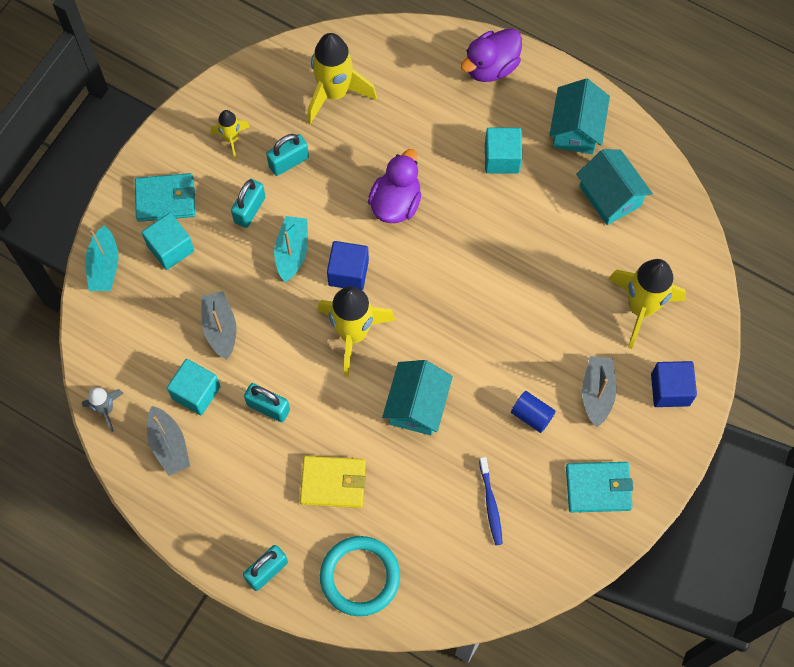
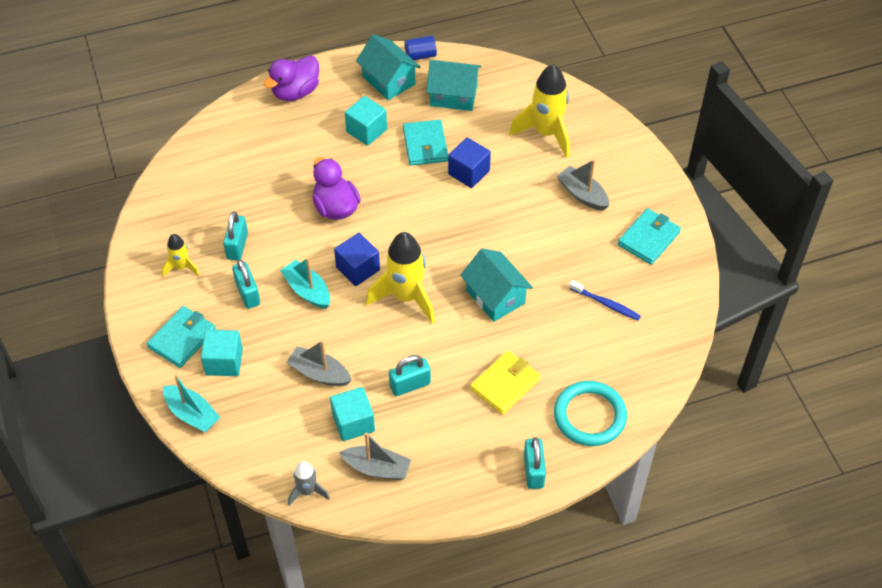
camera: 50 degrees left, 15 degrees down
(335, 93) = (216, 185): yellow rocket -> none
(491, 67) = (295, 92): purple duck -> purple duck turned 45 degrees clockwise
(530, 218) = (425, 145): none -> turquoise wallet
(531, 415) = (564, 239): blue cylinder -> blue cylinder (420, 55)
(670, 390) = (616, 157): blue cube -> blue cube (469, 172)

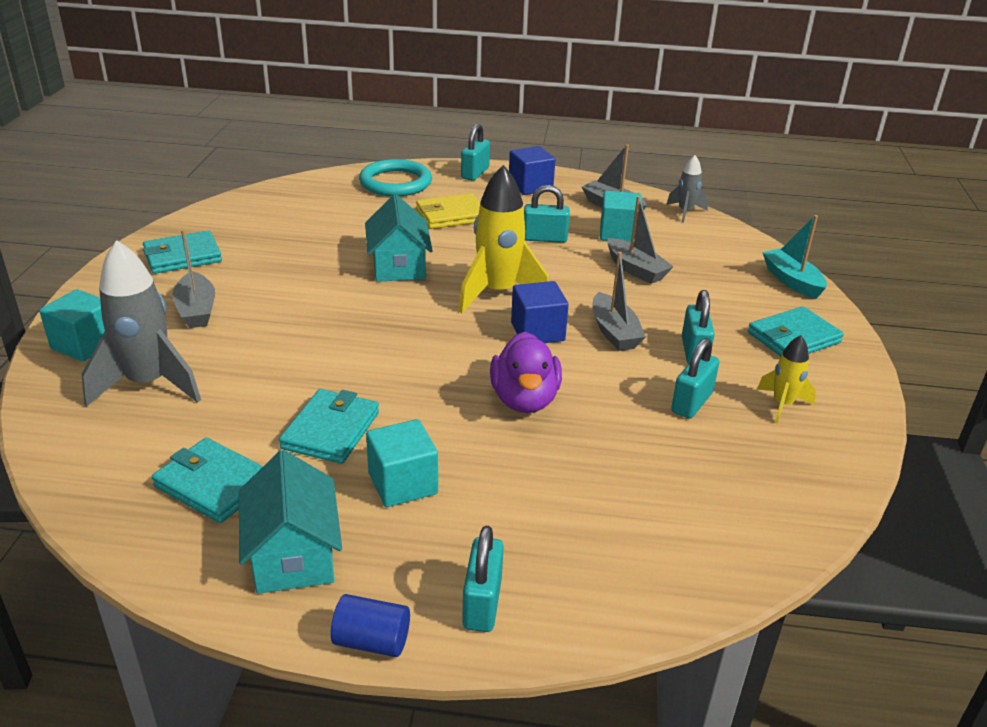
camera: 155 degrees left, 20 degrees down
(224, 362) = (744, 306): turquoise cube -> turquoise cube (85, 344)
(295, 92) = (482, 603): purple duck -> turquoise padlock
(307, 290) = (614, 332): turquoise boat -> grey boat
(420, 55) = (191, 580): blue cylinder -> blue cylinder (372, 641)
(453, 95) = (214, 484): turquoise house -> turquoise wallet
(469, 172) = (306, 377): blue cube -> blue cube (530, 186)
(546, 133) = (148, 384): yellow rocket -> grey rocket
(606, 304) = (293, 230): blue toothbrush -> none

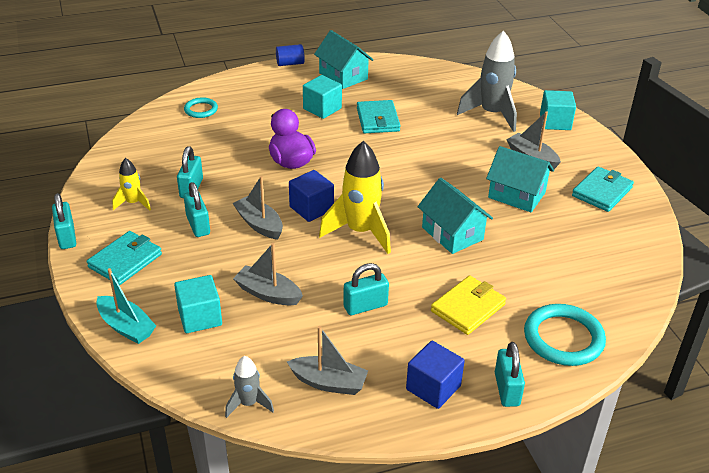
camera: 155 degrees right, 5 degrees up
(214, 484) = (403, 87): turquoise wallet -> none
(279, 279) = (516, 195): none -> turquoise house
(482, 603) = (257, 81): turquoise padlock -> turquoise padlock (67, 237)
(618, 233) = (303, 338): turquoise cube -> turquoise cube (200, 317)
(634, 558) = (201, 110): none -> turquoise ring

